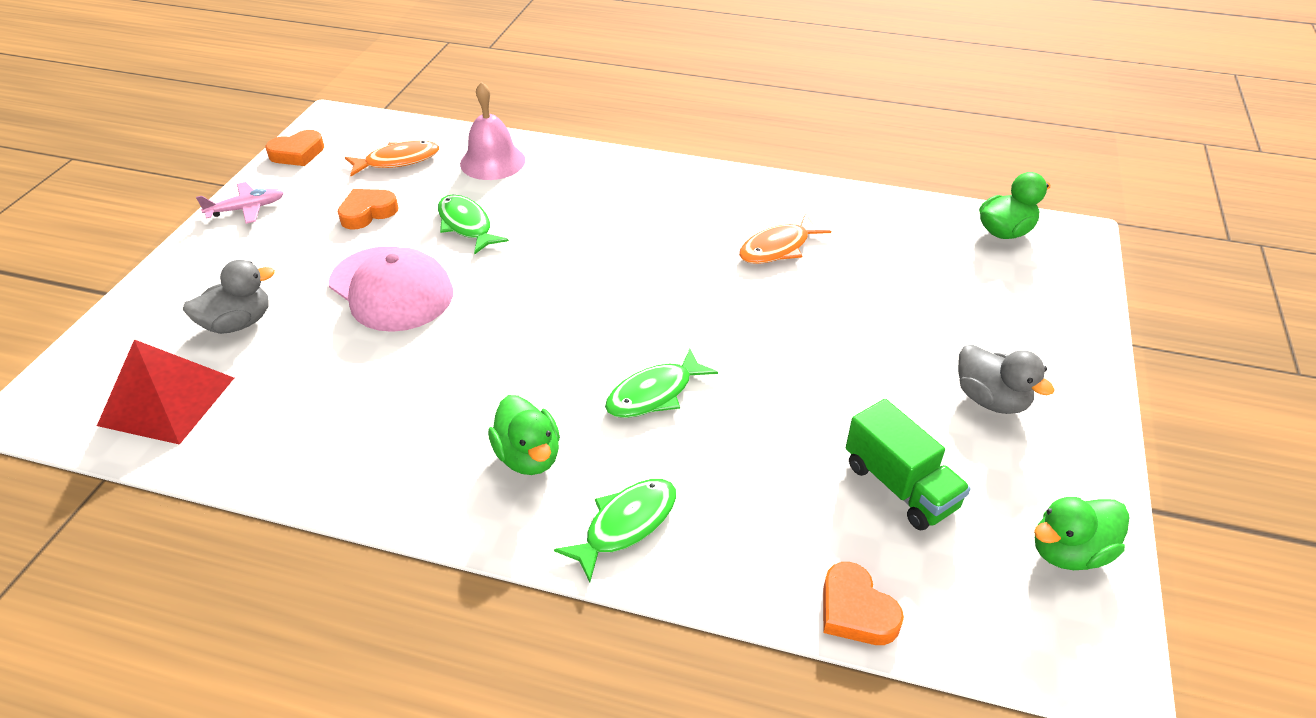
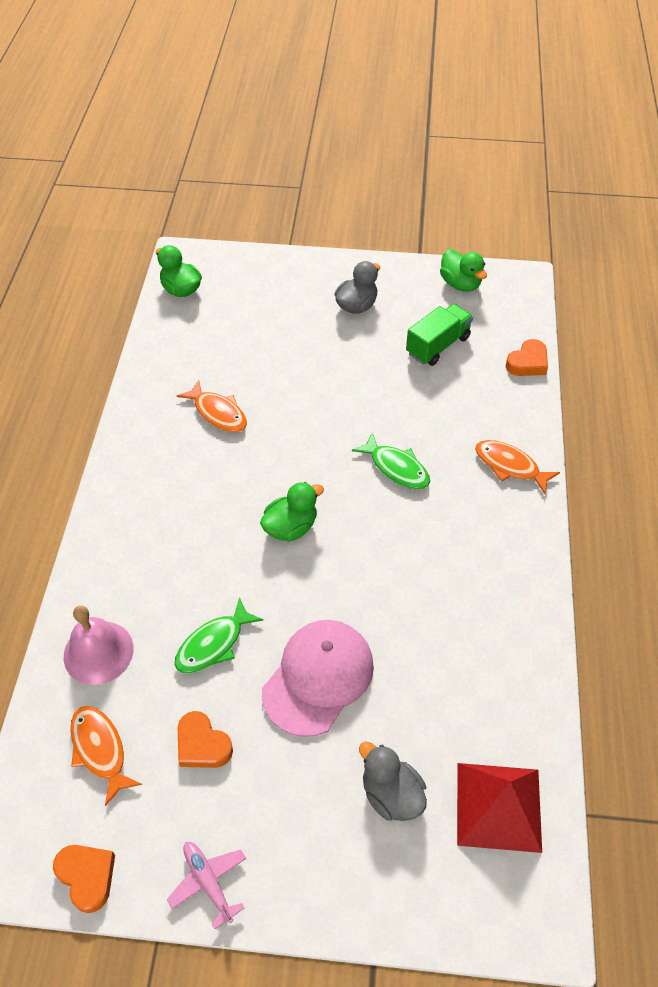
camera: 100 degrees left, 10 degrees up
(528, 456) = (474, 528): green duck -> green duck (291, 527)
(625, 525) = (510, 466): green fish -> orange fish

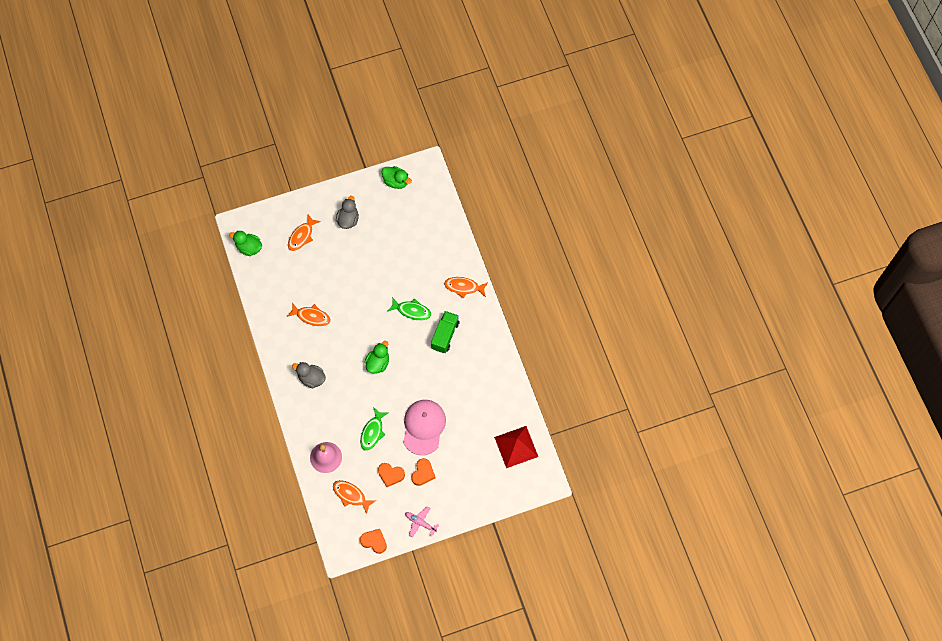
camera: 25 degrees left, 15 degrees up
(271, 302) = (302, 236): none -> orange fish
(391, 794) = (473, 460): grey duck -> grey duck (311, 378)
(438, 345) = (401, 229): green truck -> green truck (445, 335)
(528, 362) = (450, 221): orange heart -> orange heart (423, 473)

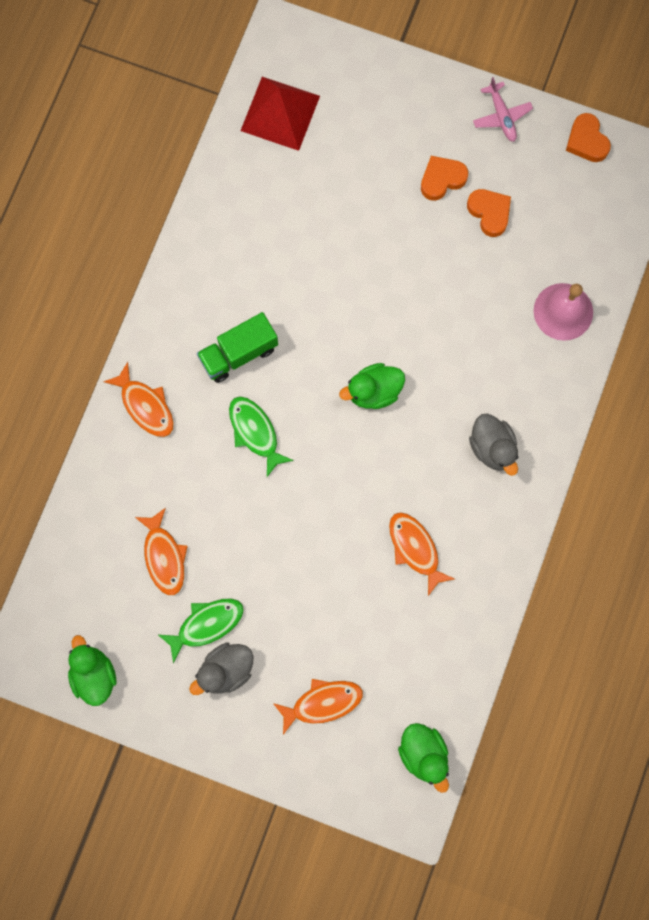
camera: 140 degrees left, 10 degrees up
(351, 495) = (569, 228): orange fish -> orange fish (164, 556)
(372, 432) = (466, 294): green fish -> green fish (206, 624)
(423, 427) = (386, 243): pink cap -> none

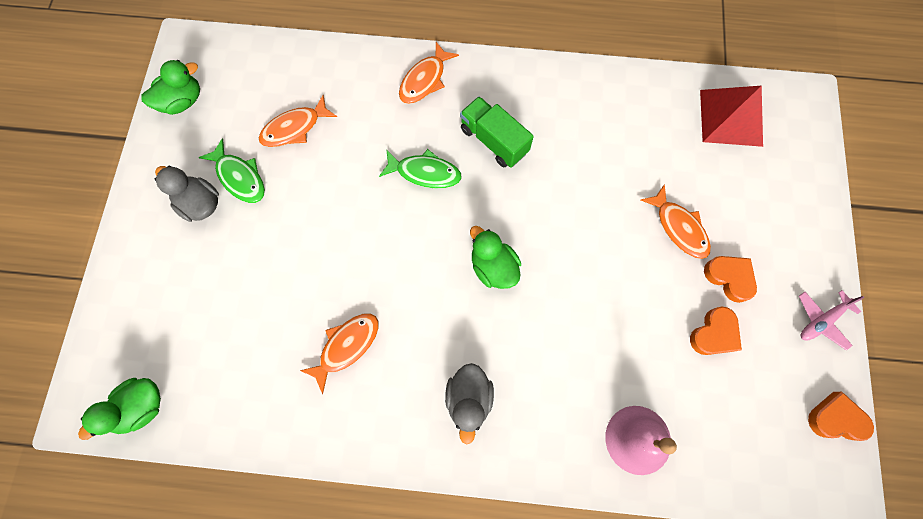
camera: 75 degrees right, 5 degrees down
(255, 432) = (425, 173): green fish -> green fish turned 60 degrees clockwise
(322, 703) = (181, 296): orange fish -> orange fish (679, 227)
(492, 448) = (469, 399): grey duck -> grey duck turned 45 degrees counterclockwise
(586, 141) = (835, 419): orange heart -> orange heart turned 45 degrees clockwise

